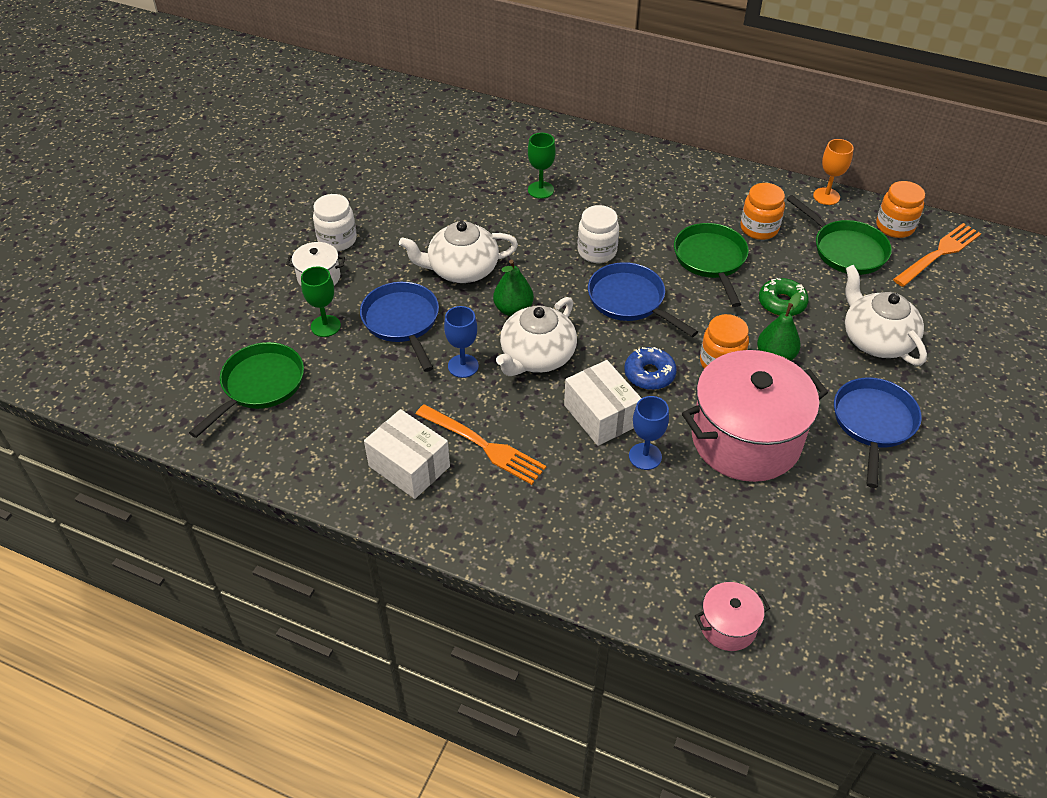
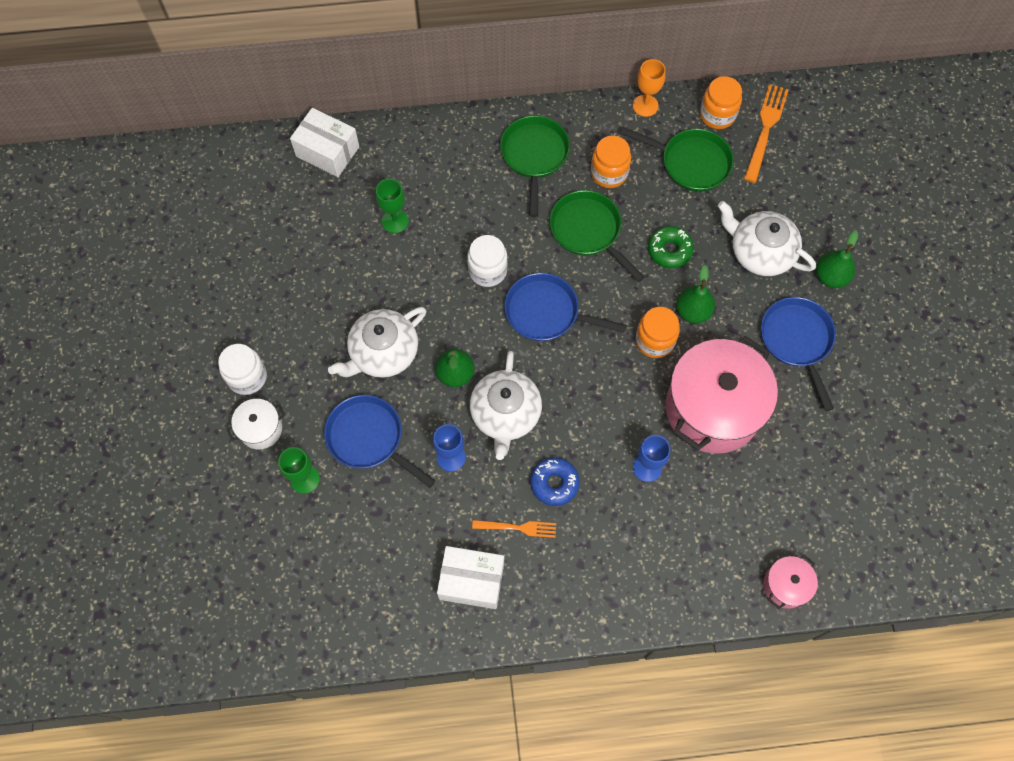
camera: 30 degrees left, 20 degrees up
(259, 386) = (292, 573): green pan -> green pan (534, 156)
(484, 446) = (518, 527): orange fork -> orange fork, size x0.63
(601, 415) = (591, 446): white box -> white box (327, 151)
(649, 374) = (605, 383): blue donut -> blue donut (554, 483)
(942, 388) = (830, 277): none -> green pear

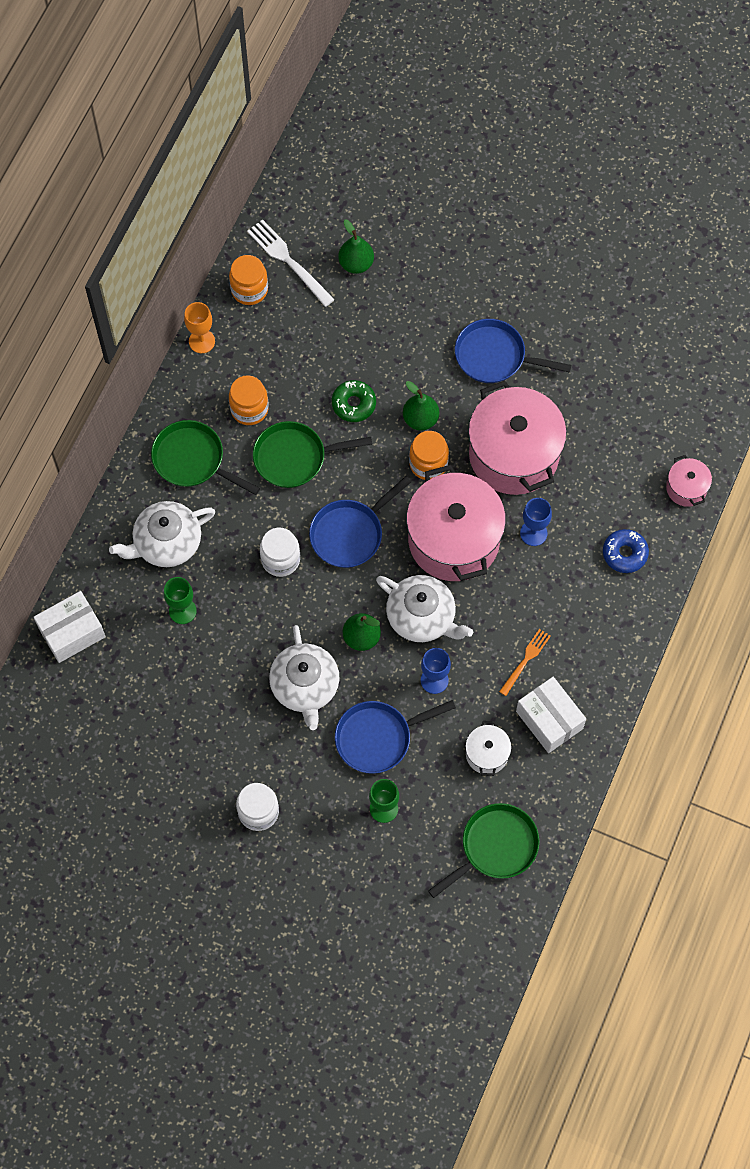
camera: 60 degrees left, 0 degrees up
(260, 429) = (315, 823): white pot -> white pot (487, 754)
(471, 581) = (549, 720): white box -> white box turned 75 degrees counterclockwise
(554, 483) = (505, 611): blue donut -> blue donut (624, 553)
(596, 401) = (454, 540): none -> pink pot
(691, 162) = (282, 338): green pan -> green pan (495, 847)
(760, 252) = (399, 335): white teapot -> white teapot (166, 543)
(765, 129) = (288, 261): orange fork -> white fork
(830, 277) = (455, 296): green pear -> green pear (356, 263)

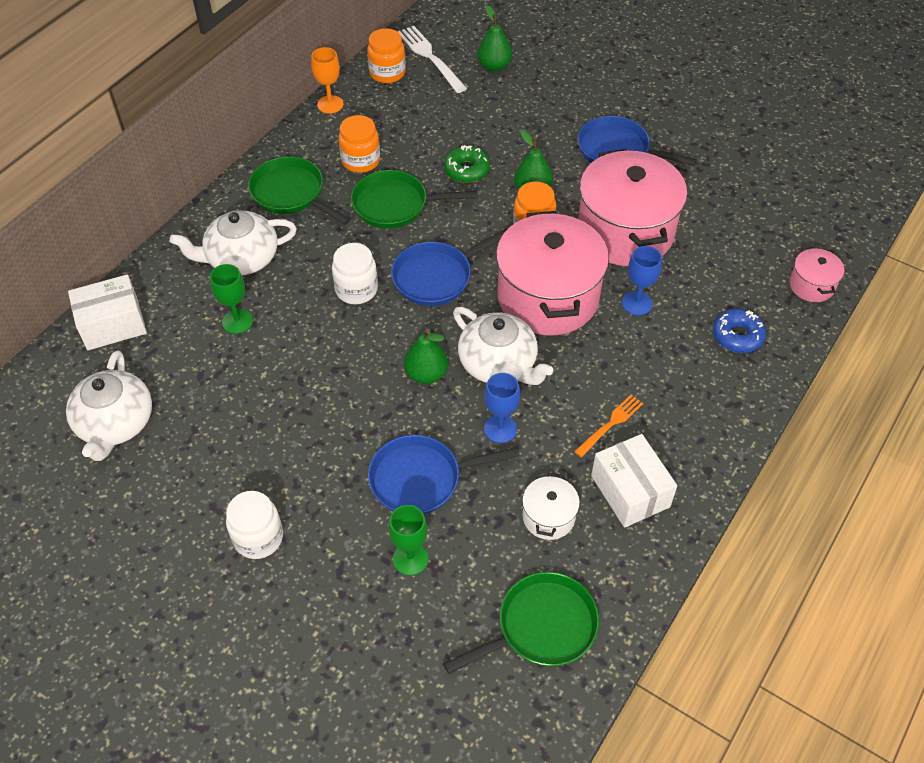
camera: 10 degrees right, 15 degrees down
(305, 686) = (350, 413): white teapot -> white teapot (115, 424)

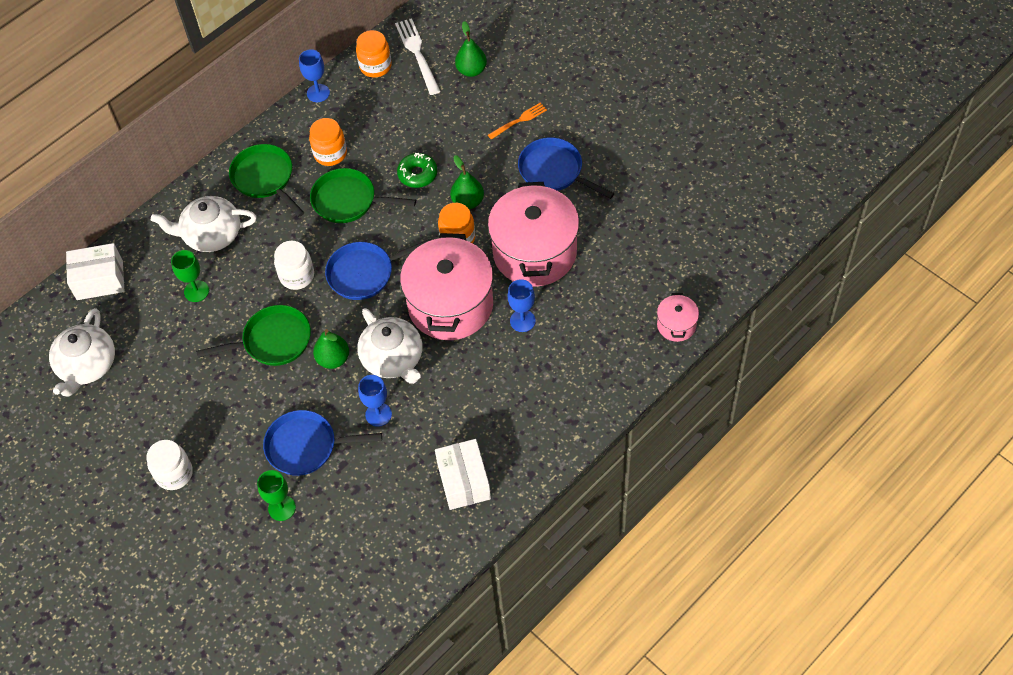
camera: 15 degrees right, 5 degrees up
(330, 104) = (318, 93): orange goblet -> blue goblet
(541, 627) = (363, 576): green pan -> green pan (272, 341)
(548, 517) = (394, 492): white pot -> none
(610, 424) = (466, 423): orange fork -> orange fork (519, 120)
(737, 336) = (596, 362): blue donut -> none

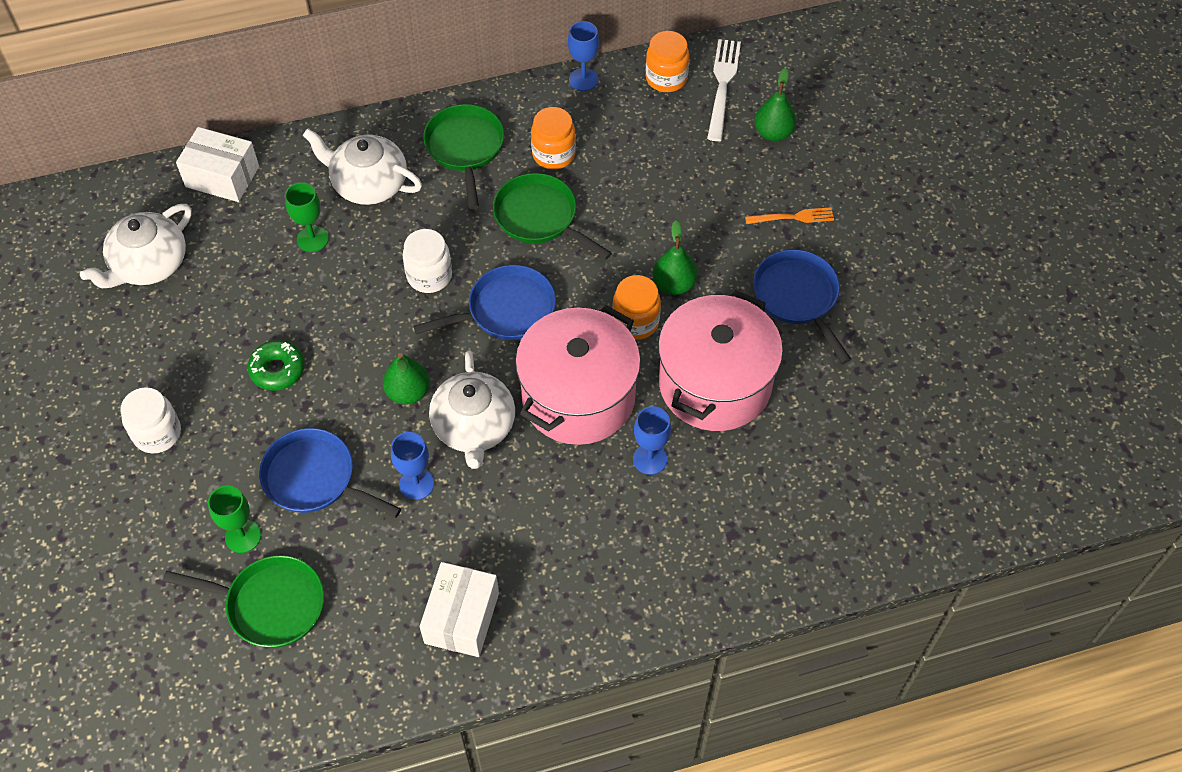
camera: 25 degrees right, 0 degrees up
(272, 341) = (356, 337): green pan -> green pan (269, 604)
(365, 273) = (505, 310): blue pan -> blue pan turned 150 degrees clockwise
(417, 174) = (636, 224): green donut -> green donut (277, 370)
(676, 325) = (833, 562): pink pot -> none

